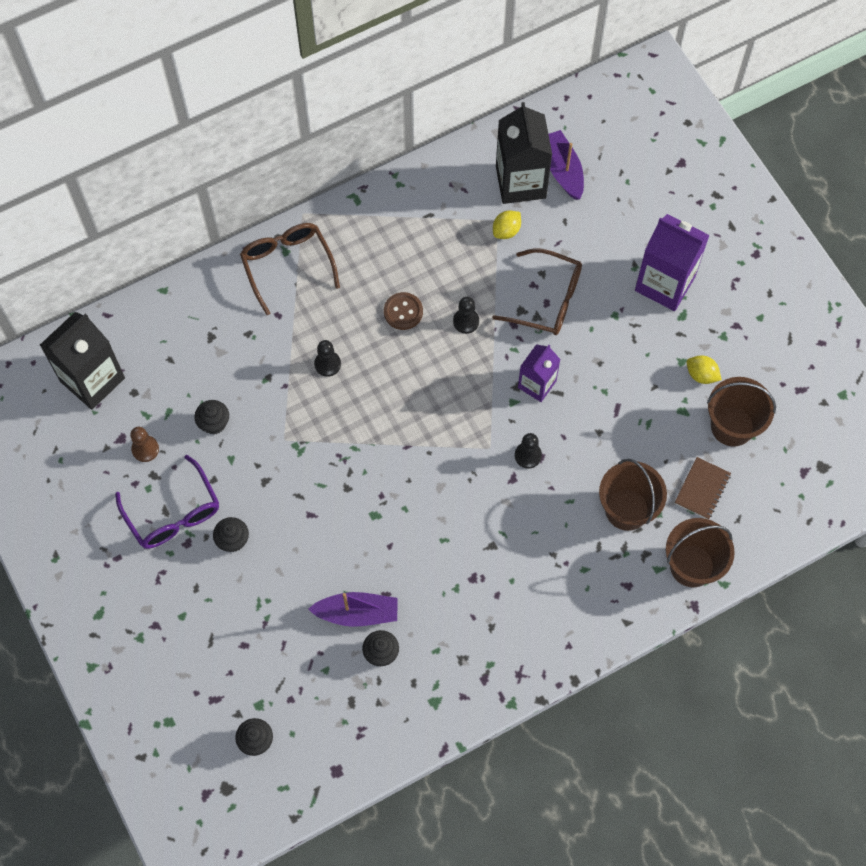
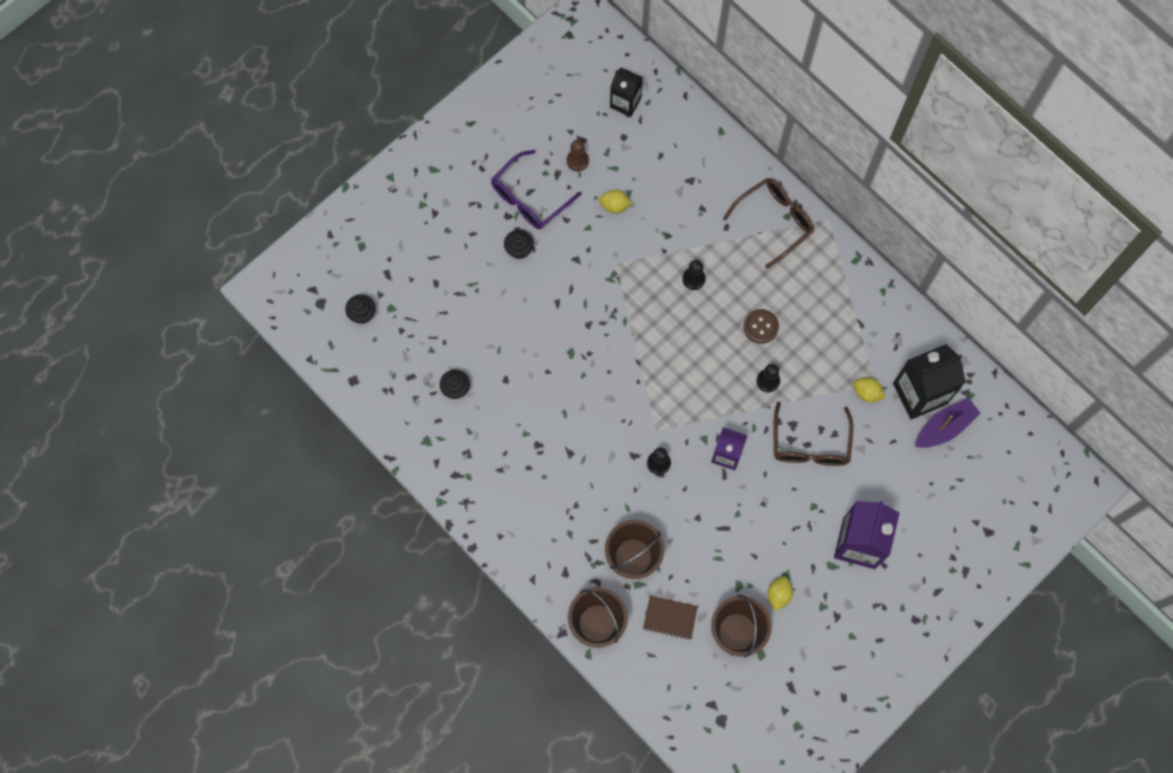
camera: 75 degrees right, 5 degrees up
(92, 379) = (625, 102): black carton -> black carton, size x0.60
(214, 423) = (614, 206): black cupcake -> yellow lemon
(357, 613) = (484, 361): purple boat -> none

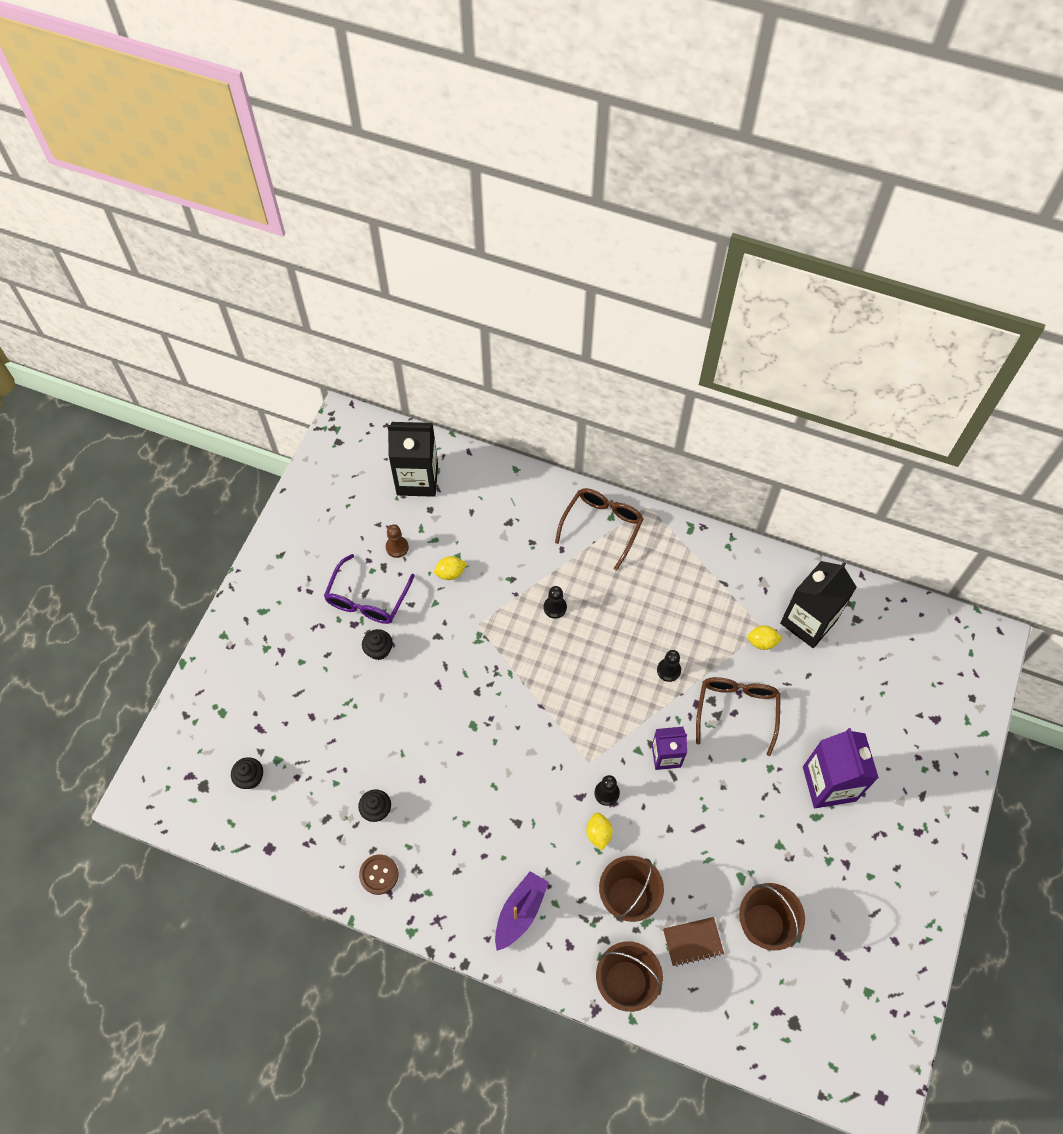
camera: 25 degrees left, 10 degrees down
(625, 102) = (417, 479): black carton -> black carton, size x1.65
(761, 327) = (637, 624): brown button -> brown button (379, 874)
(778, 595) = (782, 868): yellow lemon -> yellow lemon (598, 834)
(810, 444) = (736, 711): brown glasses -> brown glasses turned 150 degrees counterclockwise
(944, 427) = (846, 642): purple boat -> purple boat (520, 912)

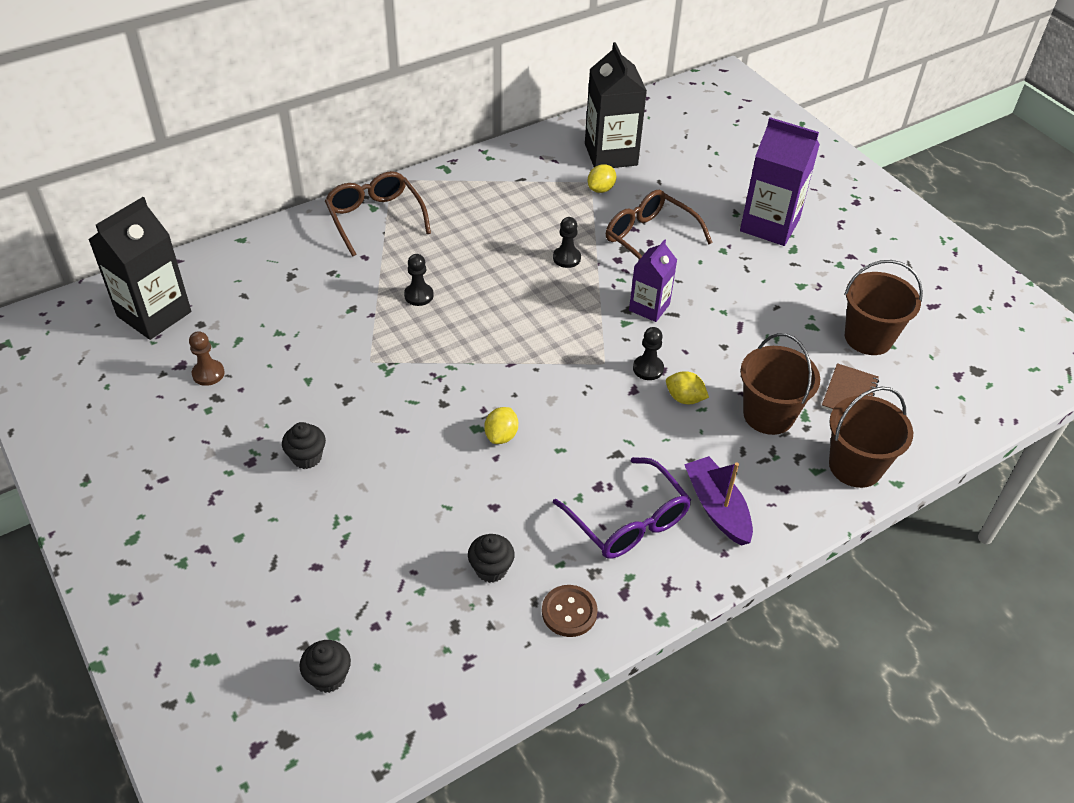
camera: 55 degrees left, 15 degrees down
(367, 599) = (236, 432): purple glasses -> purple glasses (628, 521)
(450, 573) = (290, 349): yellow lemon -> yellow lemon (501, 436)

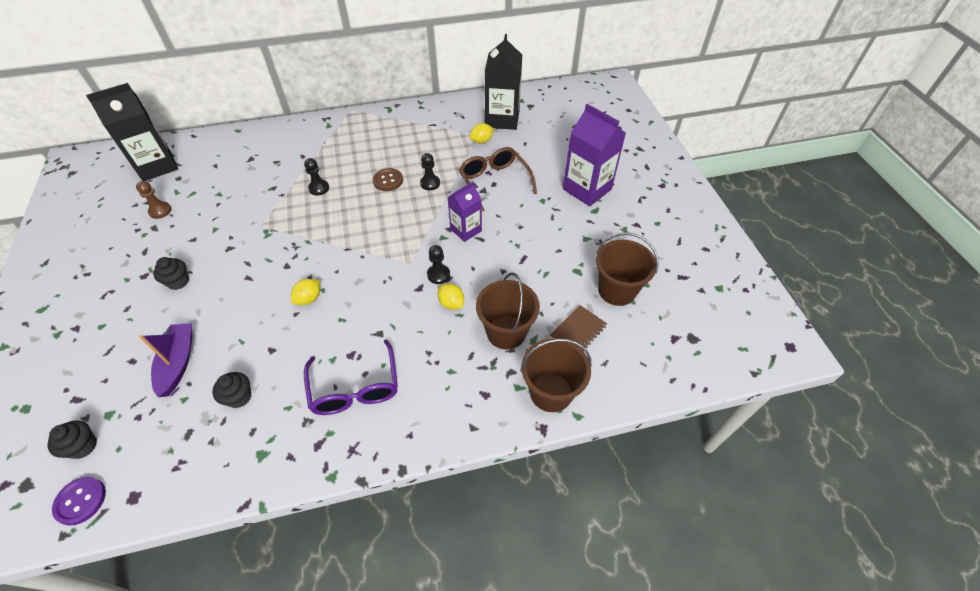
camera: 20 degrees right, 5 degrees up
(373, 733) = (80, 501): none -> purple button
(375, 218) = (325, 132): brown glasses -> none
(569, 612) = (270, 448): brown button -> brown button (388, 181)
(717, 508) = (425, 396): purple boat -> purple boat (178, 362)

